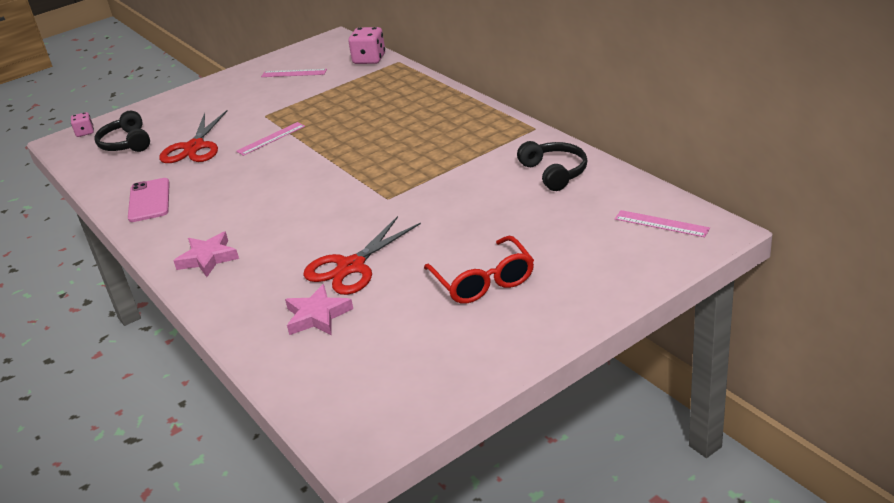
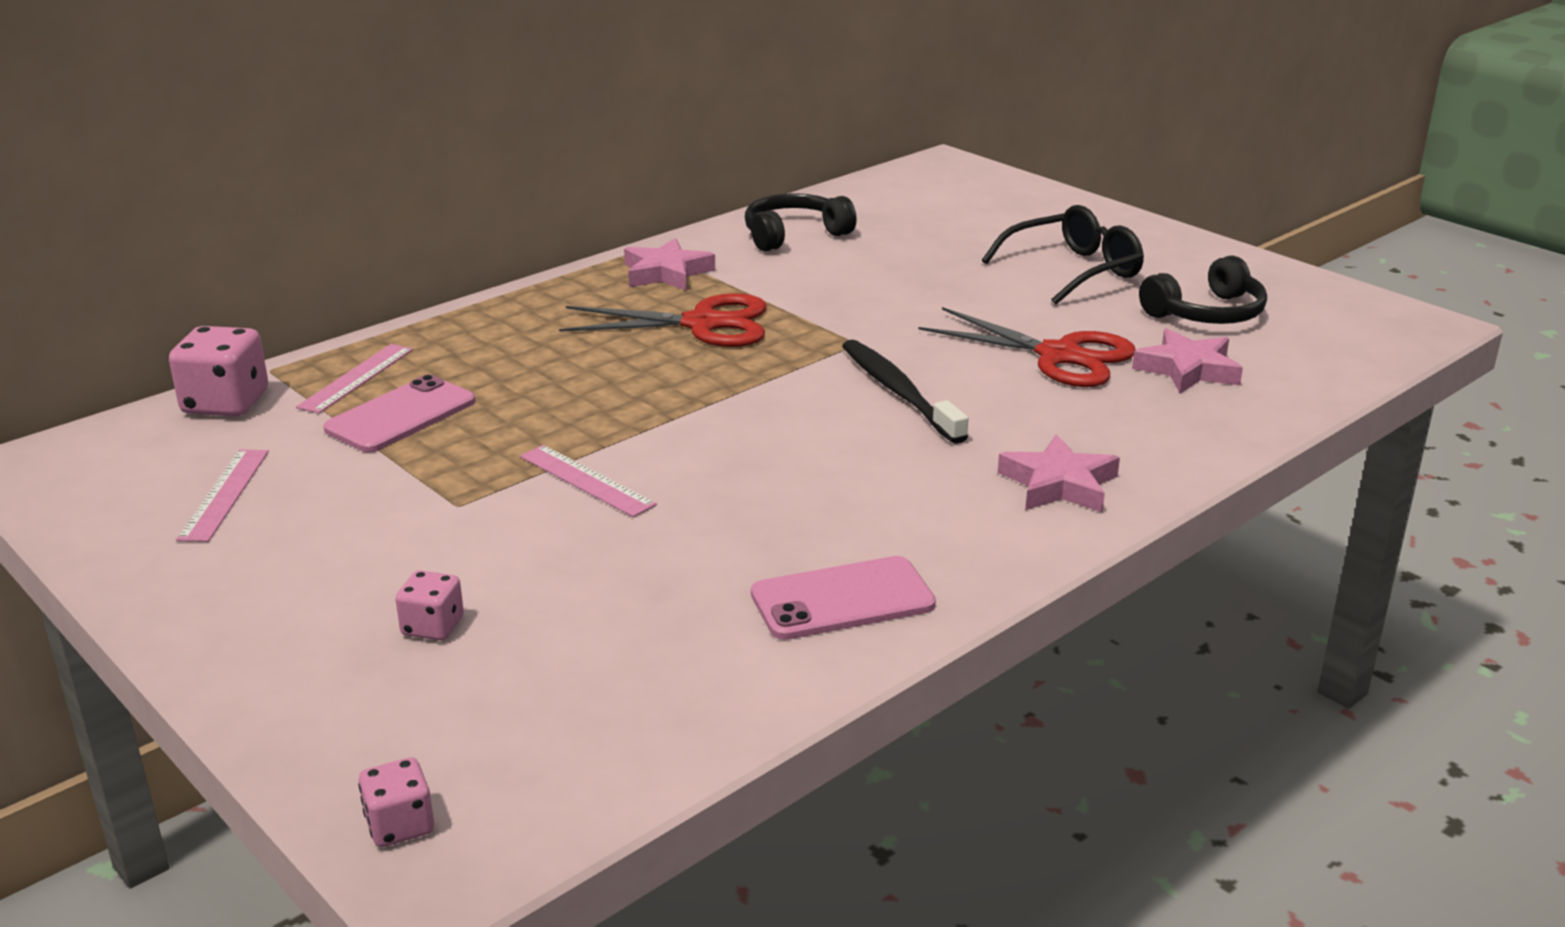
camera: 100 degrees left, 5 degrees down
(126, 143) = (519, 709): black headphones -> black headphones (1207, 313)
(183, 122) = (432, 627): none -> pink dice
(194, 147) = (590, 581): red scissors -> red scissors (702, 324)
(324, 212) = (899, 392): none -> black toothbrush
(345, 93) = (401, 415): none -> pink phone
(483, 281) = (1074, 270): red glasses -> black glasses
(495, 137) = (666, 273): none -> pink star
(661, 223) = (930, 184): pink ruler -> pink ruler (356, 378)

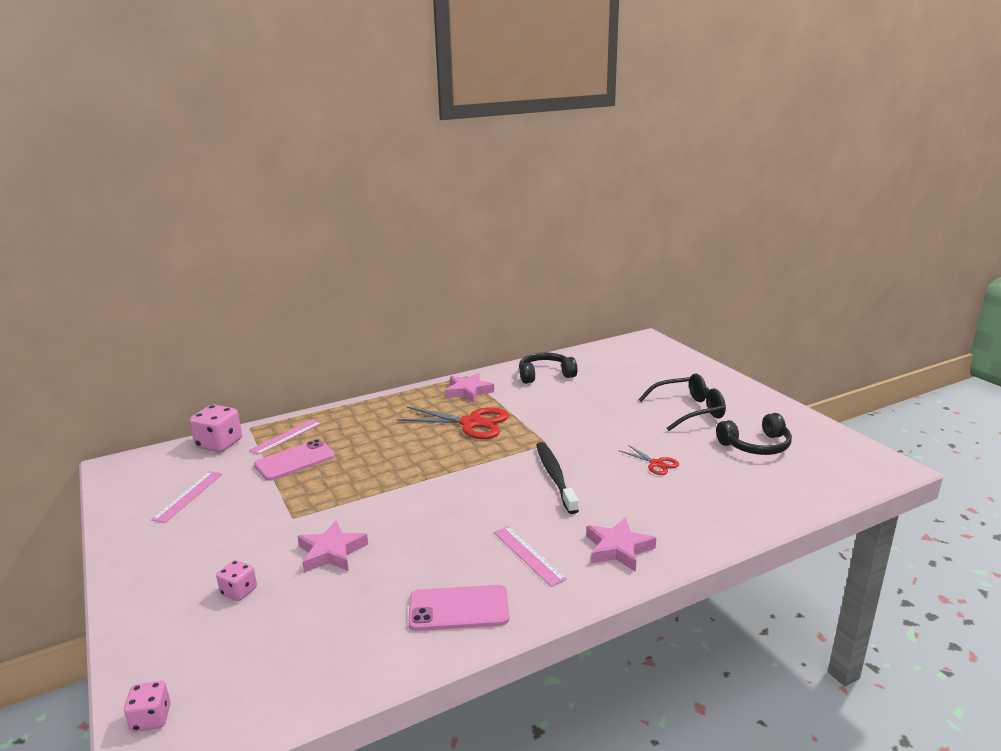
camera: 15 degrees right, 5 degrees down
(586, 480) = (363, 511): pink ruler -> pink ruler (528, 555)
(1059, 356) = (656, 464): red scissors -> red scissors, size x0.51
(1188, 369) = (729, 481): pink star -> pink star (331, 552)

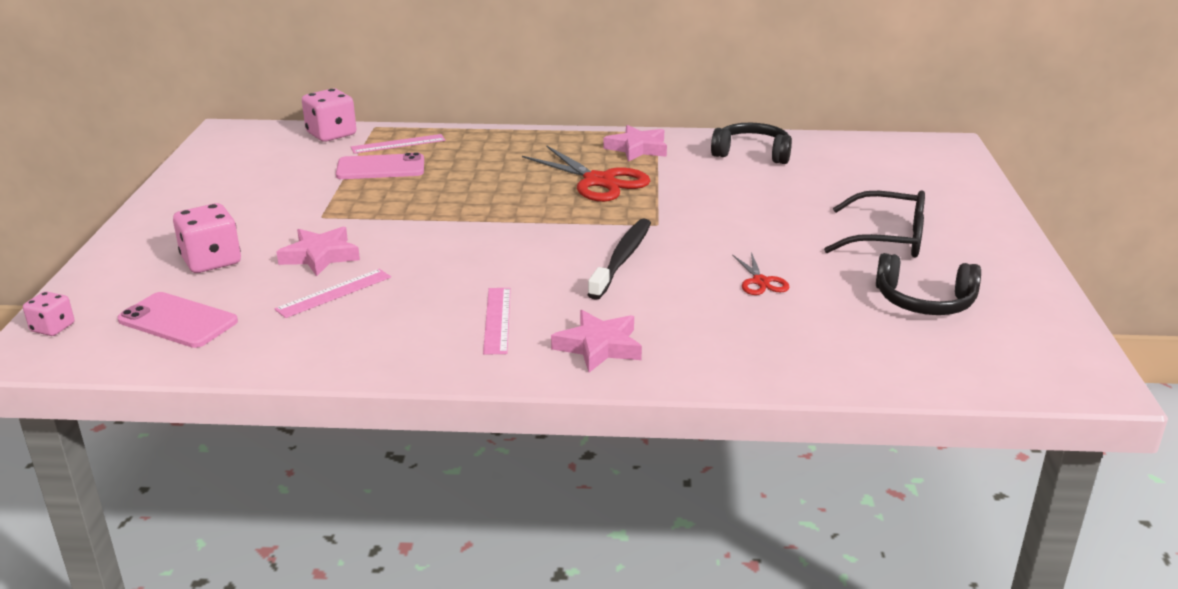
camera: 30 degrees right, 5 degrees up
(188, 496) = (257, 172): pink ruler -> pink ruler (334, 293)
(239, 591) = (211, 261): pink dice -> pink dice, size x1.73
(458, 608) = (373, 340): pink phone -> pink phone (178, 321)

